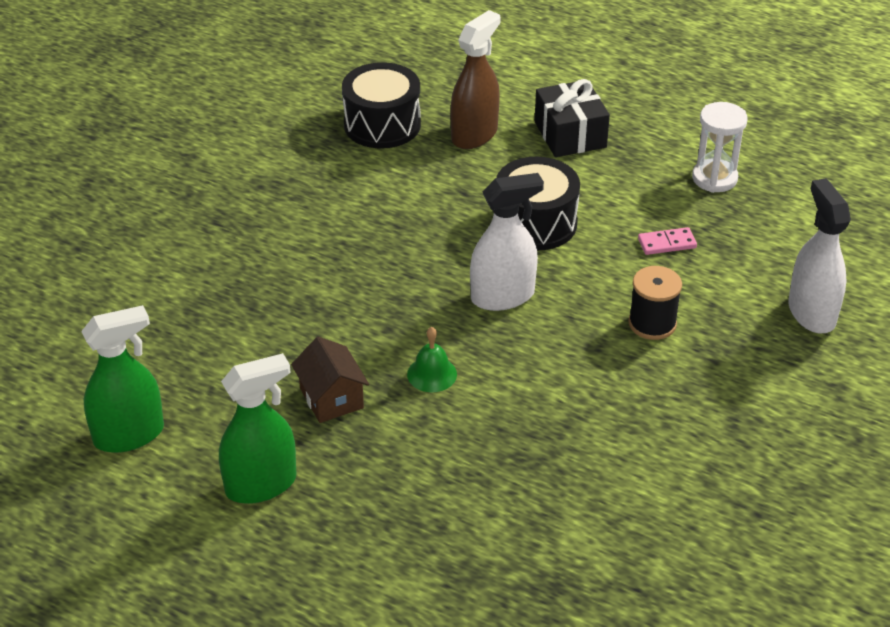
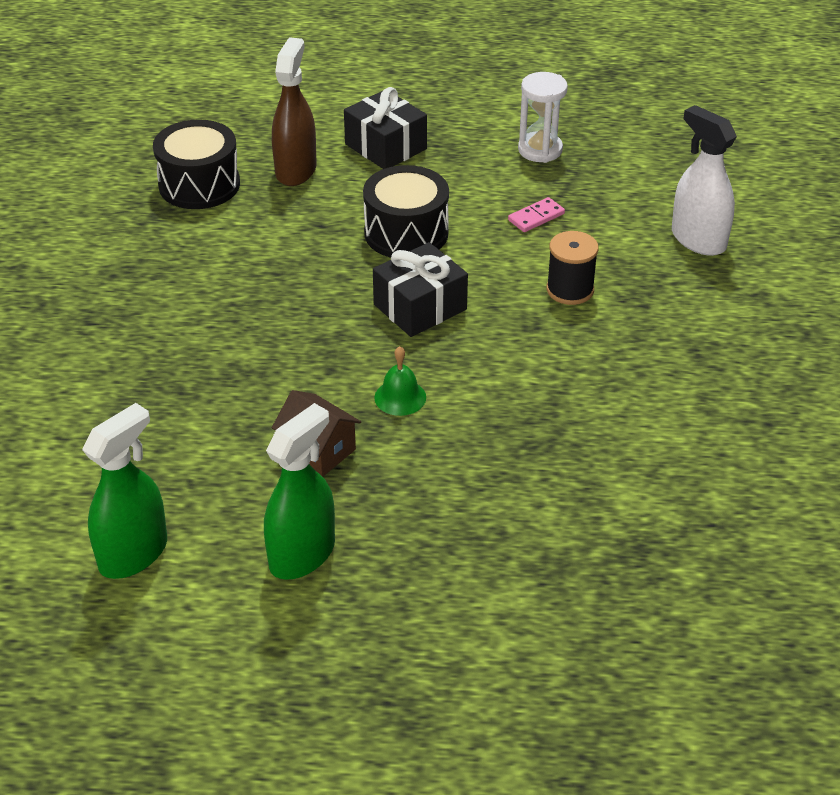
camera: 25 degrees left, 0 degrees up
(503, 296) = (420, 307): white spray bottle -> black gift

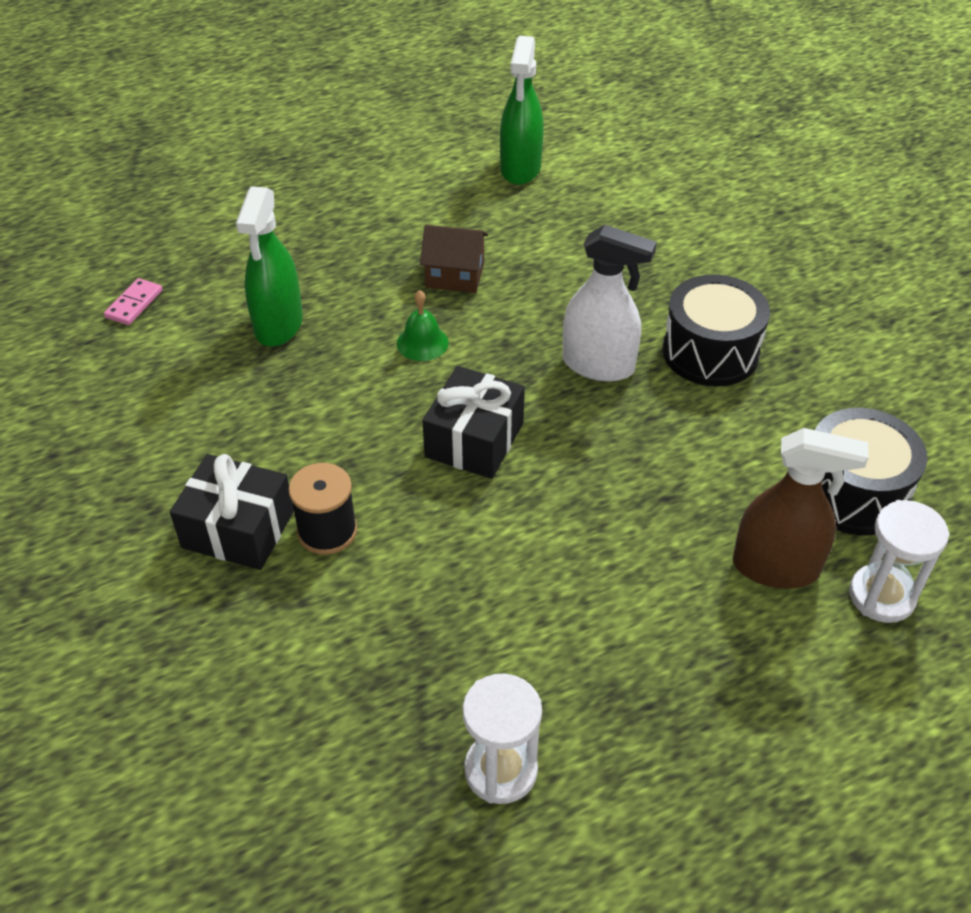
camera: 150 degrees right, 5 degrees up
(252, 139) = (881, 596): none -> white hourglass
(296, 170) = (775, 567): brown spray bottle -> brown spray bottle turned 60 degrees counterclockwise
(302, 554) = (404, 208): green spray bottle -> green spray bottle (278, 325)
(385, 147) = (710, 666): black gift -> black gift (238, 529)
(406, 233) = (564, 530): black drum -> black drum (710, 352)
(536, 217) = (429, 628): pink domino -> pink domino (134, 304)
(698, 240) = (198, 686): white spray bottle -> white spray bottle (598, 365)

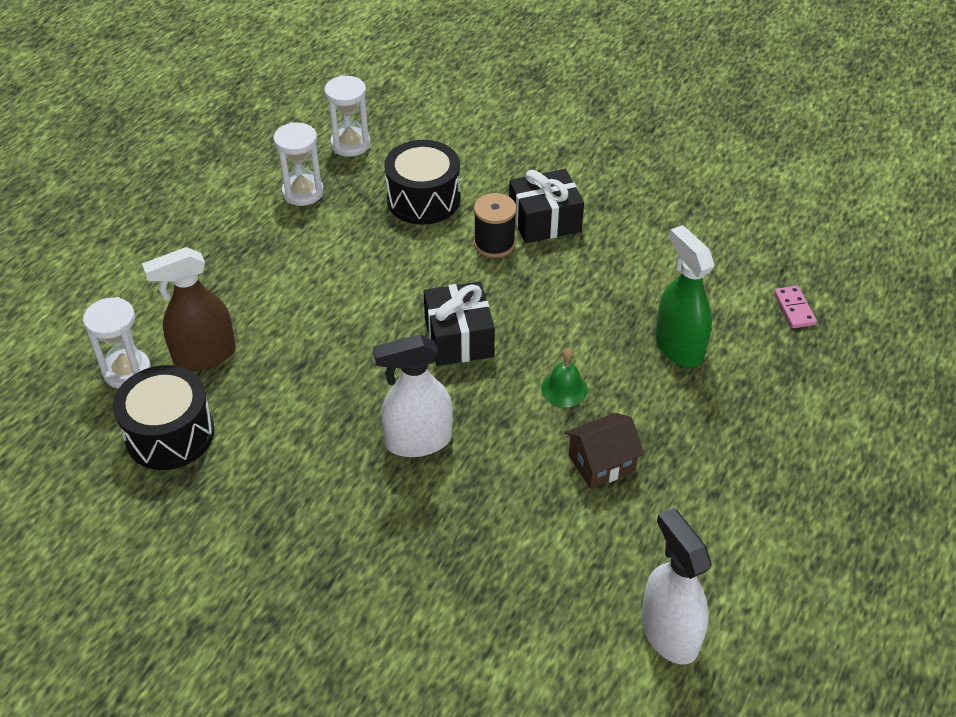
camera: 145 degrees right, 0 degrees up
(357, 835) = (350, 144): none -> white hourglass
(520, 169) = (669, 633): green spray bottle -> white spray bottle
(710, 352) = (337, 502): black drum -> black drum (423, 199)

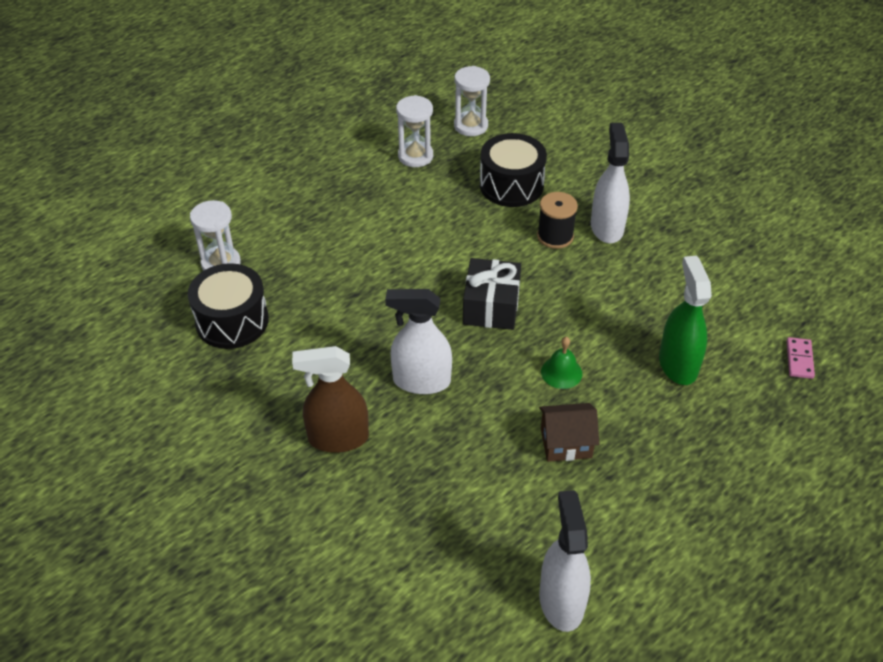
camera: 20 degrees right, 0 degrees up
(204, 355) = (284, 267): brown spray bottle -> brown spray bottle (338, 438)
(544, 220) = (607, 227): black gift -> white spray bottle

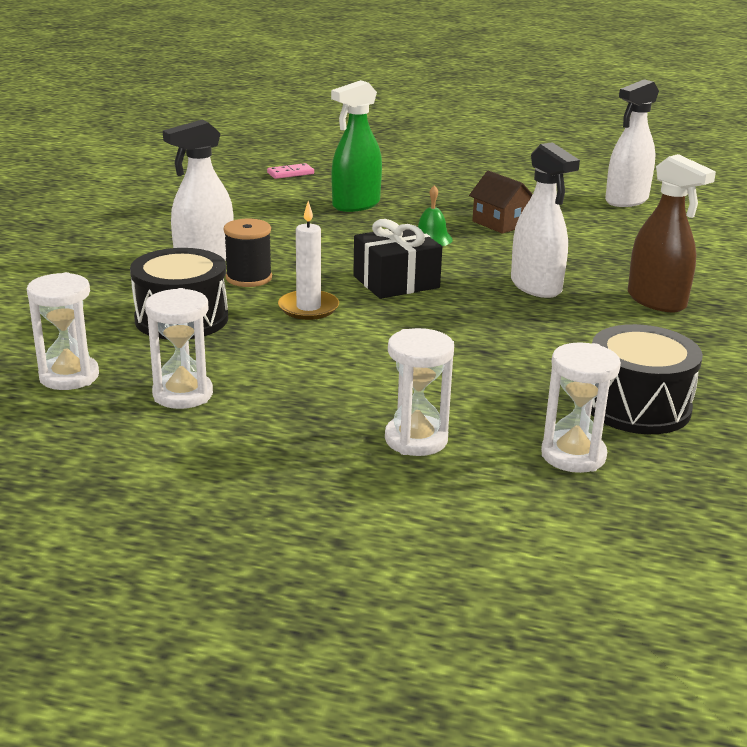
camera: 125 degrees left, 20 degrees down
(293, 216) = (416, 439): none -> white hourglass
(483, 244) = (308, 308): none -> white candle

